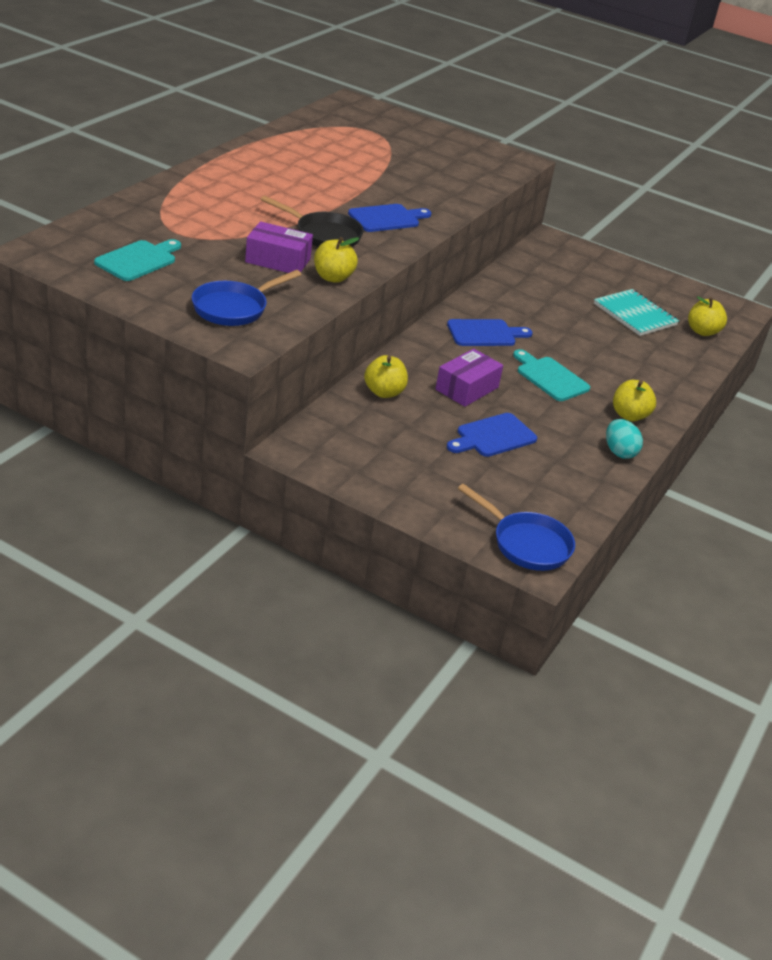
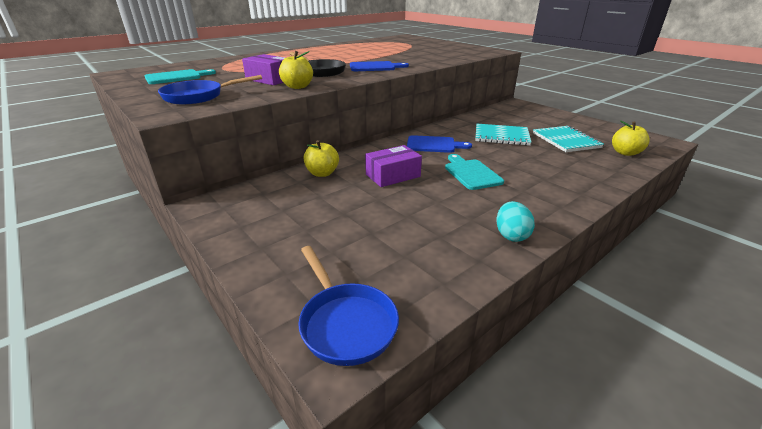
camera: 25 degrees right, 5 degrees down
(493, 436) = (389, 211): blue cutting board -> none
(558, 312) = (501, 136): none -> turquoise notebook
(629, 415) = (535, 205): yellow apple -> none

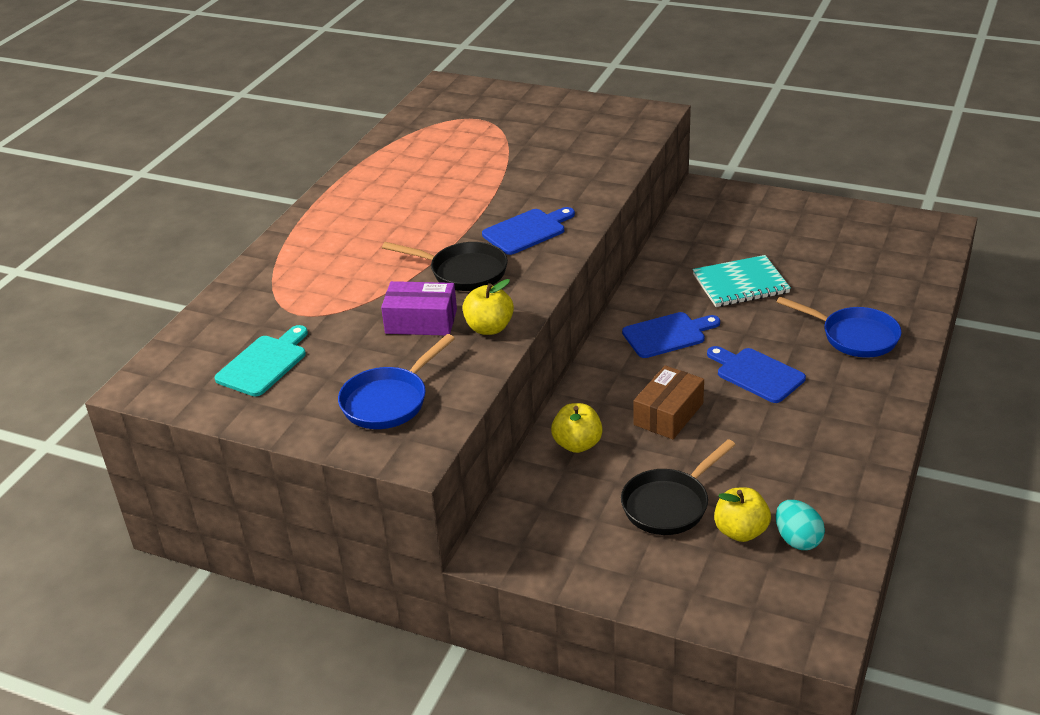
camera: 25 degrees left, 5 degrees up
(337, 217) = (669, 504): none -> black pan
(345, 323) = (796, 610): blue pan -> blue pan (854, 336)
(393, 175) = (668, 414): purple box -> brown box
(471, 173) = (757, 374): turquoise cutting board -> blue cutting board
(511, 235) = (863, 454): turquoise egg -> turquoise egg (797, 539)
(566, 140) = (825, 265): turquoise notebook -> none
(625, 153) = (906, 267): yellow apple -> yellow apple (740, 531)

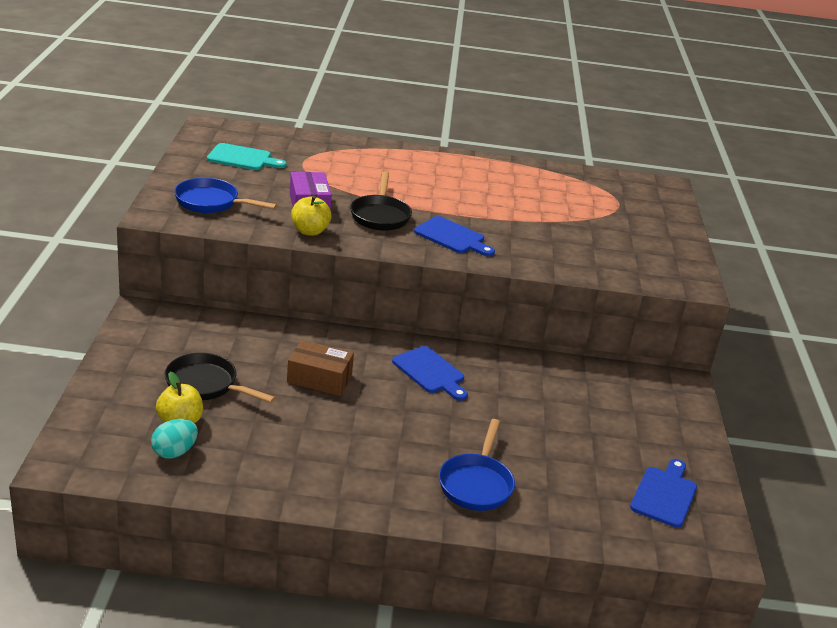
camera: 65 degrees right, 5 degrees down
(577, 444) = (268, 337): yellow apple -> none
(740, 284) = (530, 410): turquoise notebook -> none
(757, 374) = (392, 424): blue cutting board -> blue cutting board (664, 494)

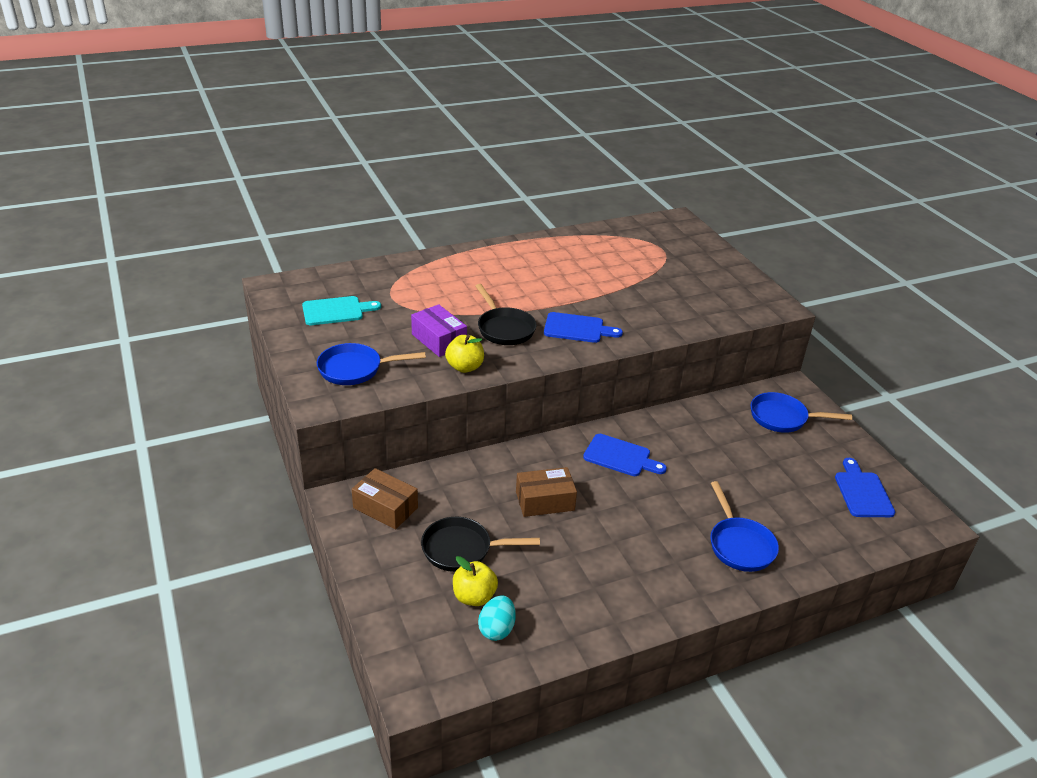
camera: 25 degrees left, 5 degrees up
(172, 331) = (385, 508): none -> brown box
(642, 403) = (783, 418): none -> blue pan

